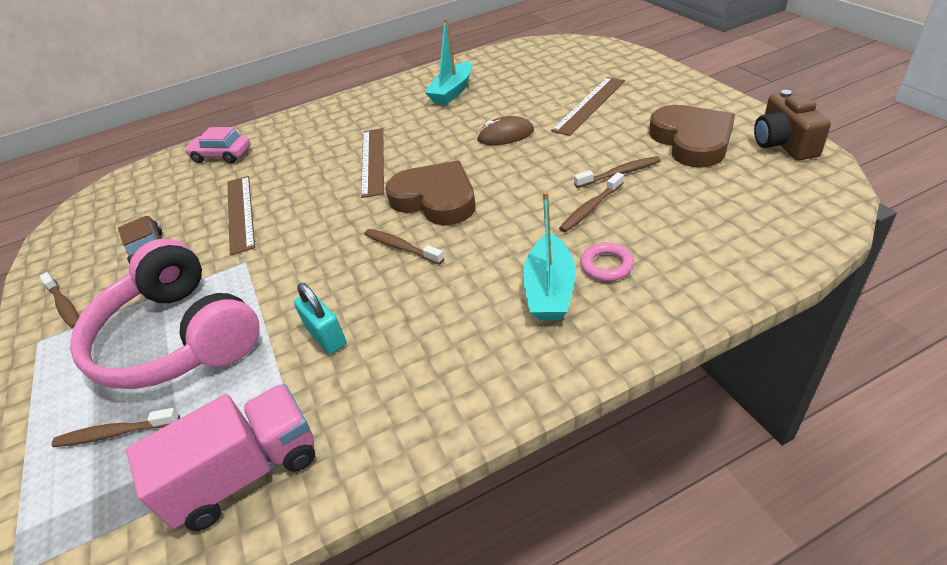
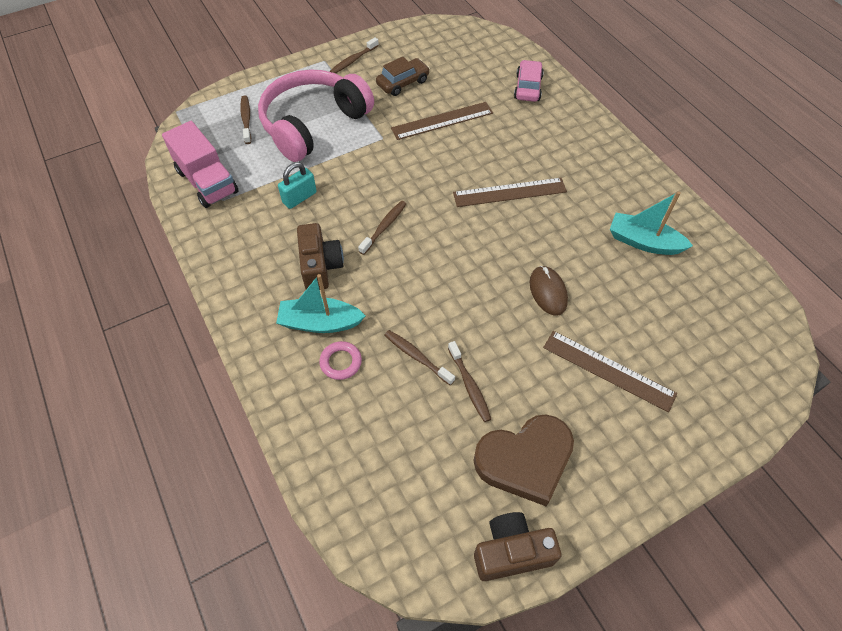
camera: 80 degrees right, 15 degrees up
(435, 199) = (445, 243): brown heart -> none
(457, 300) = (320, 266): none -> brown camera

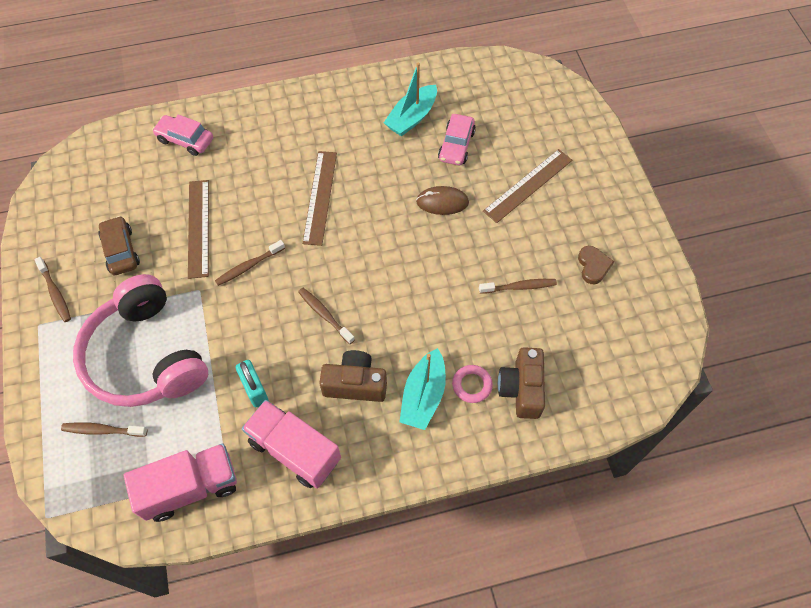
camera: 75 degrees left, 5 degrees up
(248, 239) = (294, 450): none -> pink truck
(417, 356) = (481, 320): brown toothbrush -> brown toothbrush (248, 266)
(511, 552) = (663, 296): brown camera -> brown camera (521, 389)
(525, 460) = (593, 266): brown heart -> brown heart, size x0.49
(628, 289) = (456, 145): none -> pink car

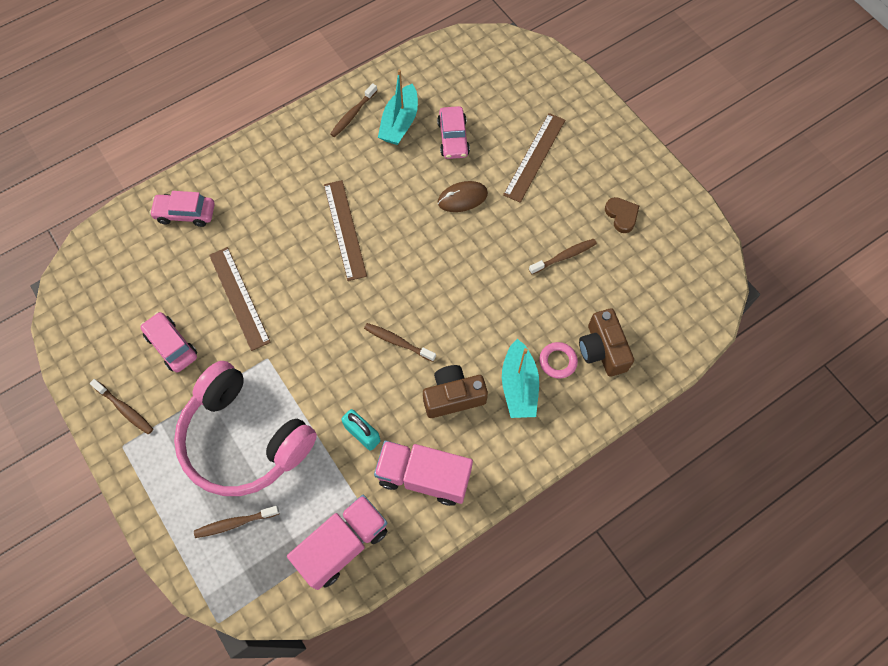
camera: 20 degrees left, 5 degrees up
(121, 250) = (171, 345): brown car -> pink car
(248, 266) = (305, 319): brown toothbrush -> brown toothbrush (352, 114)

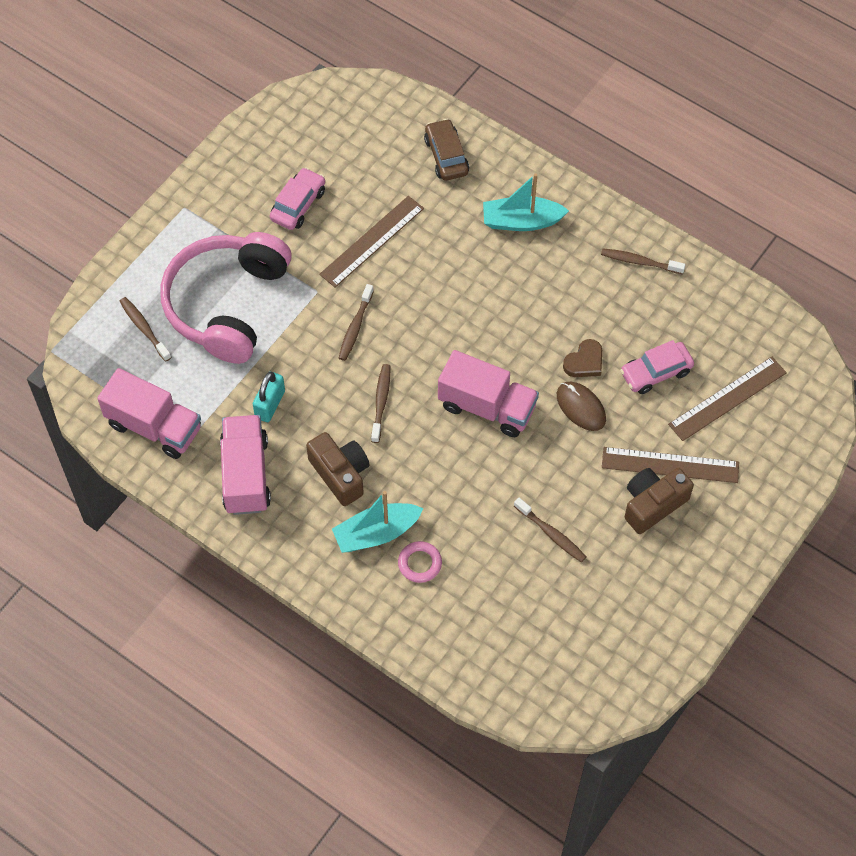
camera: 70 degrees right, 5 degrees down
(125, 409) = (219, 194): brown toothbrush -> brown toothbrush (355, 327)
(185, 213) = (446, 156): pink car -> brown car
(344, 229) = (490, 306): brown ruler -> brown ruler (727, 398)
(399, 123) = (650, 312): turquoise boat -> turquoise boat (521, 221)
(435, 263) = (487, 406): none -> pink truck
(602, 350) = (451, 605): brown camera -> brown camera (653, 504)
(621, 215) = (632, 580): brown heart -> brown heart (584, 362)

